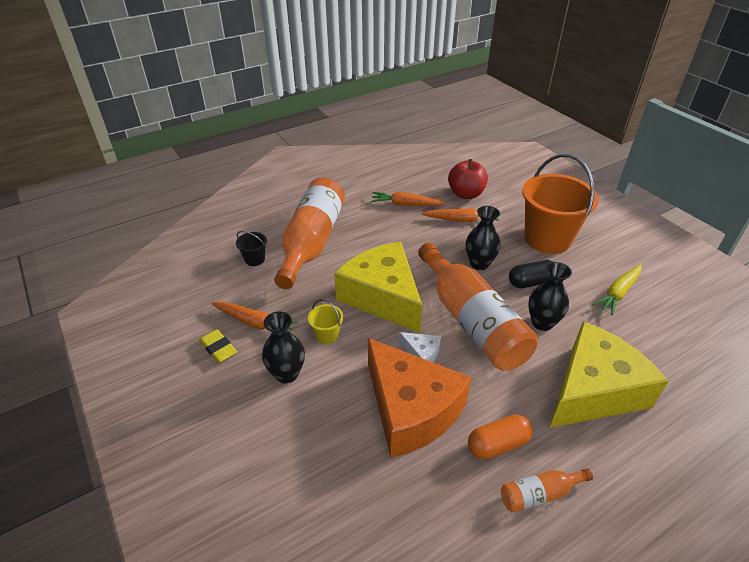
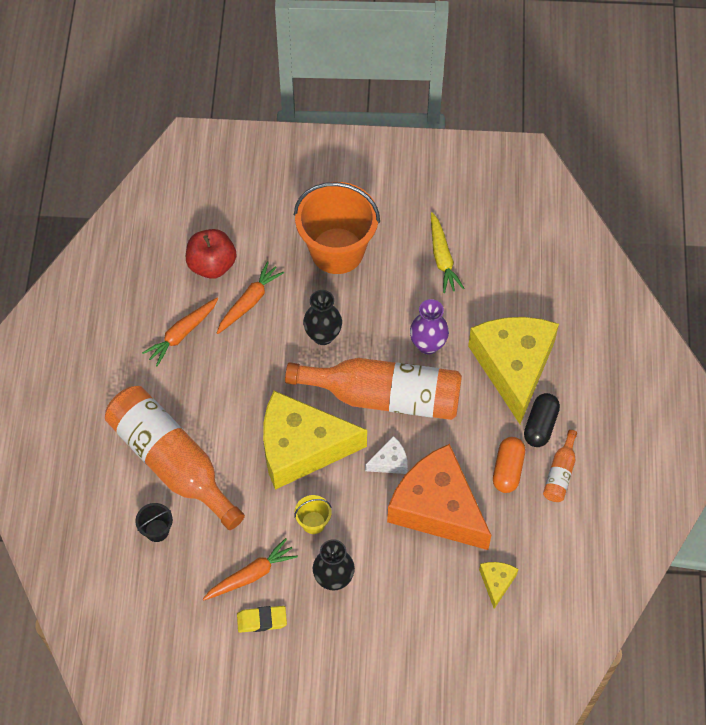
camera: 55 degrees left, 20 degrees up
(377, 506) = (496, 582): none -> yellow cheese
(411, 409) = (437, 507): orange cheese -> orange cheese turned 135 degrees counterclockwise
(531, 282) = (379, 313): black capsule -> black capsule (540, 425)
(542, 323) = (428, 345): black vase -> purple vase

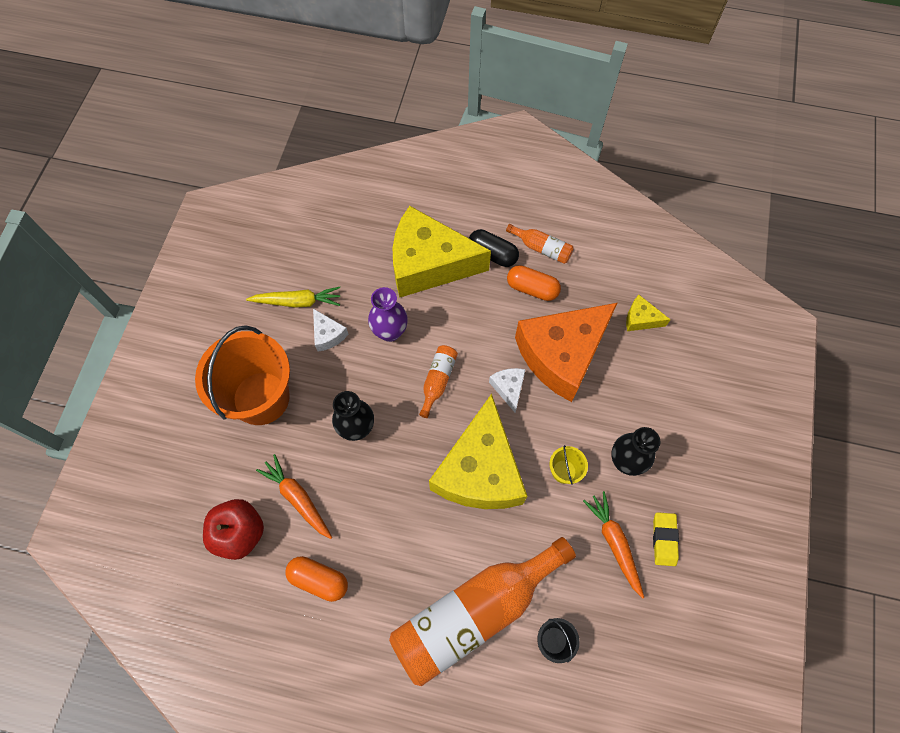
camera: 80 degrees left, 5 degrees up
(182, 334) = (319, 579): orange carrot -> orange capsule
(384, 396) = (438, 381): orange bottle -> orange bottle, size x0.43
(413, 291) = (328, 335): none -> white cheese

